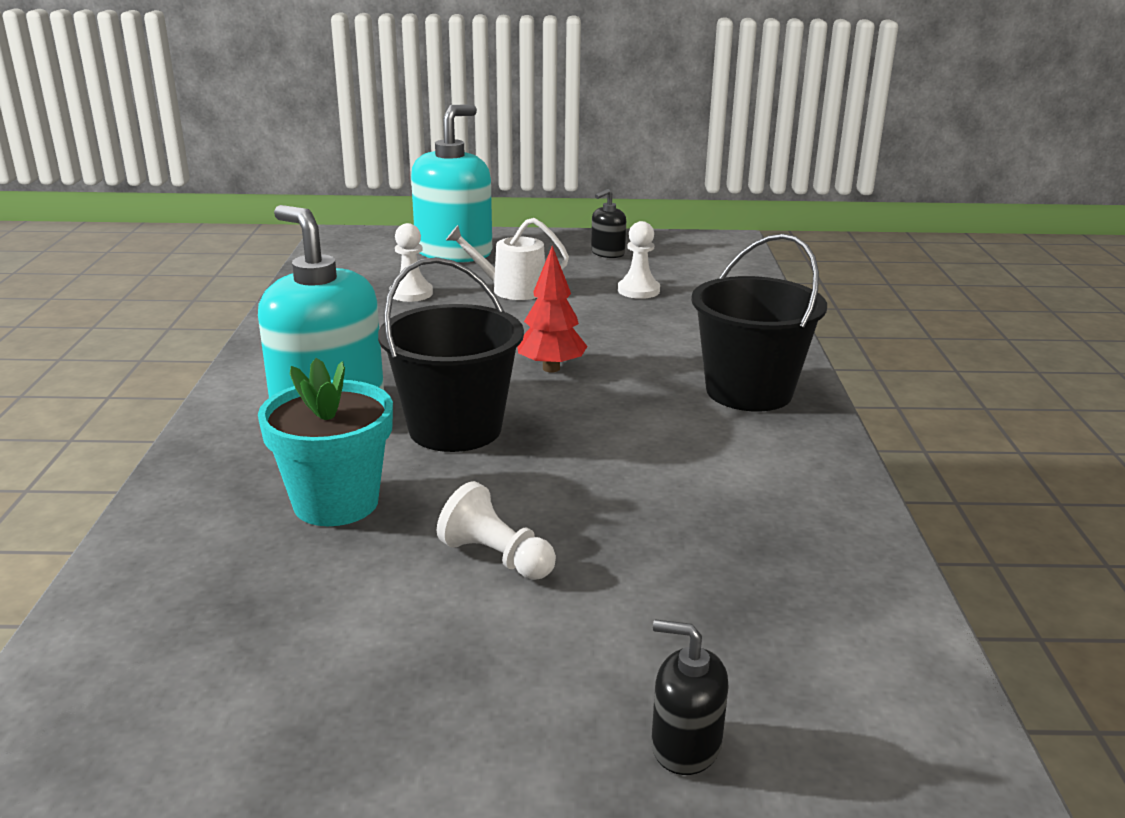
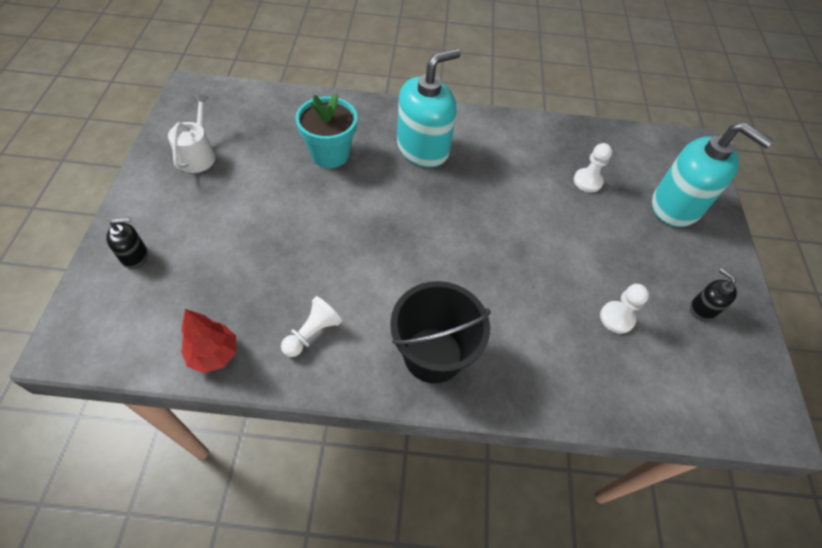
camera: 90 degrees right, 30 degrees up
(455, 429) = (395, 197): black bucket -> none
(496, 557) = (273, 207): white pawn -> white pawn (312, 333)
(512, 290) = (604, 236): white watering can -> white watering can (198, 155)
(551, 368) = (470, 246): red tree -> red tree (214, 354)
(685, 745) = (134, 256): black soap dispenser -> black soap dispenser turned 45 degrees clockwise

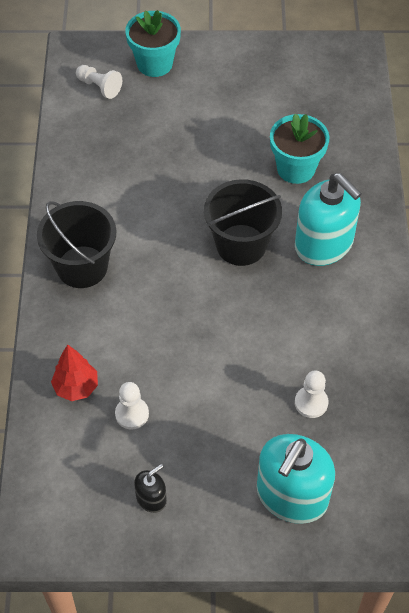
camera: 90 degrees right, 0 degrees up
(134, 256) = (154, 64): black soap dispenser -> turquoise flower pot
(198, 155) = (271, 75): white watering can -> none
(214, 354) = (73, 129): red tree -> red tree (76, 387)
(312, 333) = (95, 185): white pawn -> white pawn (99, 87)
(417, 207) = (241, 245): none -> black bucket

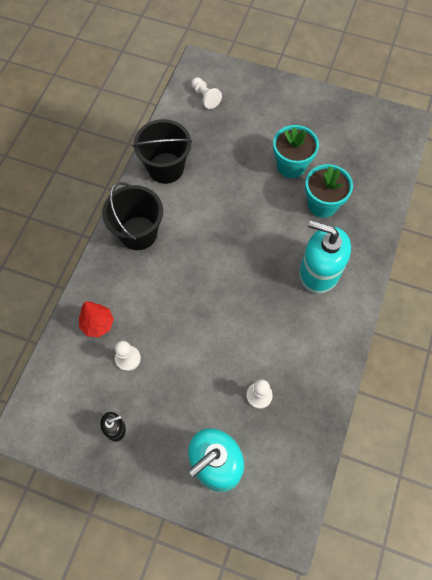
camera: 20 degrees right, 10 degrees up
(154, 64) = (251, 90): turquoise flower pot -> turquoise flower pot (291, 166)
(241, 245) = (257, 253): black bucket -> black bucket (166, 168)
(324, 244) = (319, 272): turquoise soap dispenser -> turquoise soap dispenser turned 135 degrees clockwise

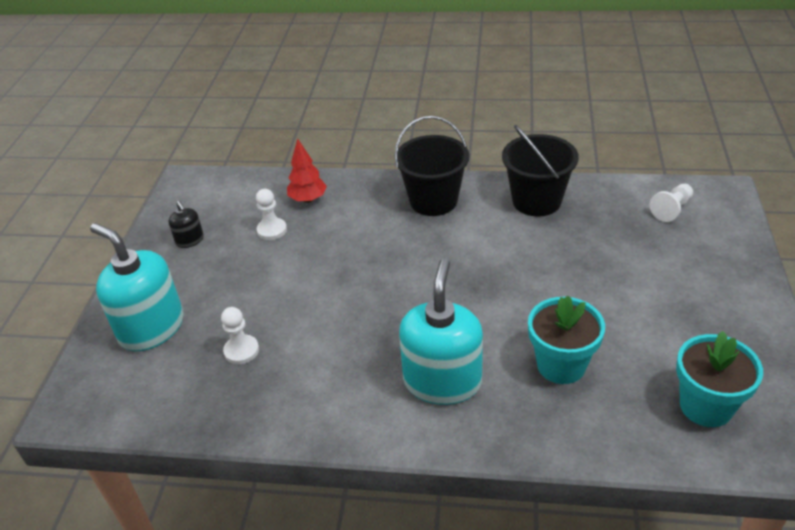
camera: 80 degrees right, 25 degrees down
(291, 166) = (611, 317): turquoise flower pot -> turquoise flower pot (706, 406)

